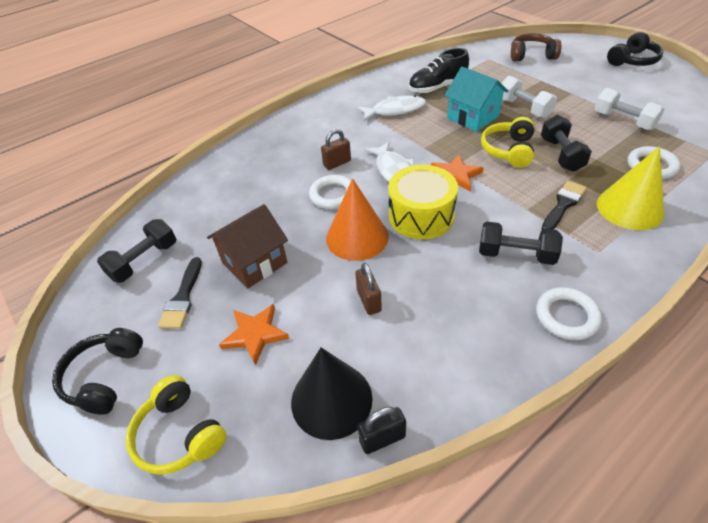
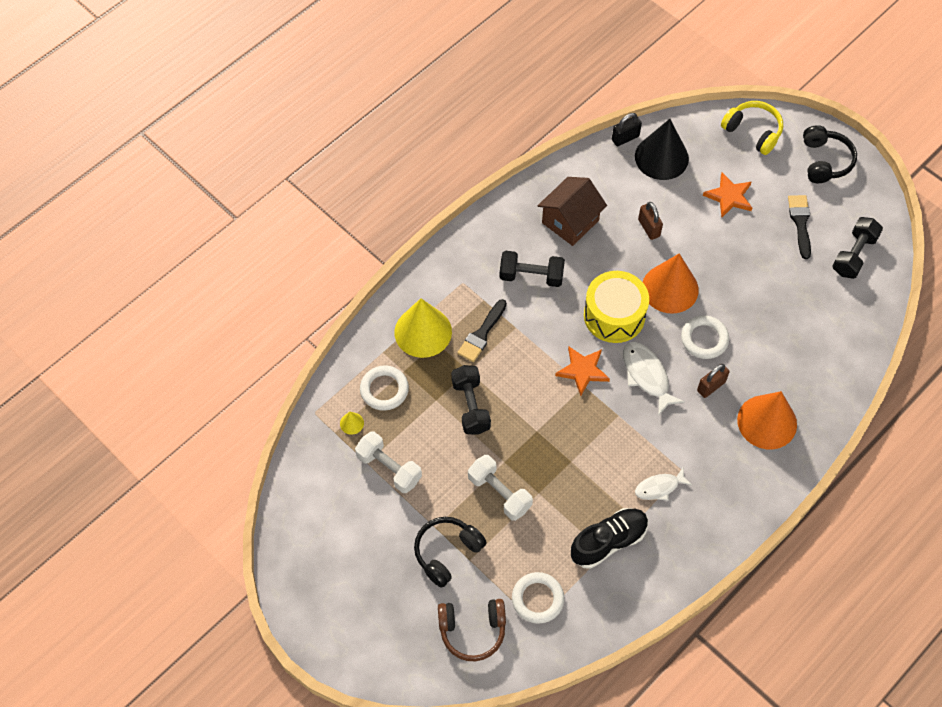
camera: 170 degrees right, 15 degrees up
(254, 262) = (754, 258): brown house -> brown house (570, 221)
(297, 142) = (767, 422): none -> orange cone
(395, 110) = (659, 487): white fish -> white fish, size x0.67
(473, 117) = (562, 473): turquoise house -> none
(508, 150) = (525, 412): yellow headphones -> none
(566, 316) = (500, 223): white ring -> white ring (537, 599)
(632, 60) = (335, 612): black headphones -> black headphones (447, 552)
(672, 145) = (351, 423): none -> yellow cone

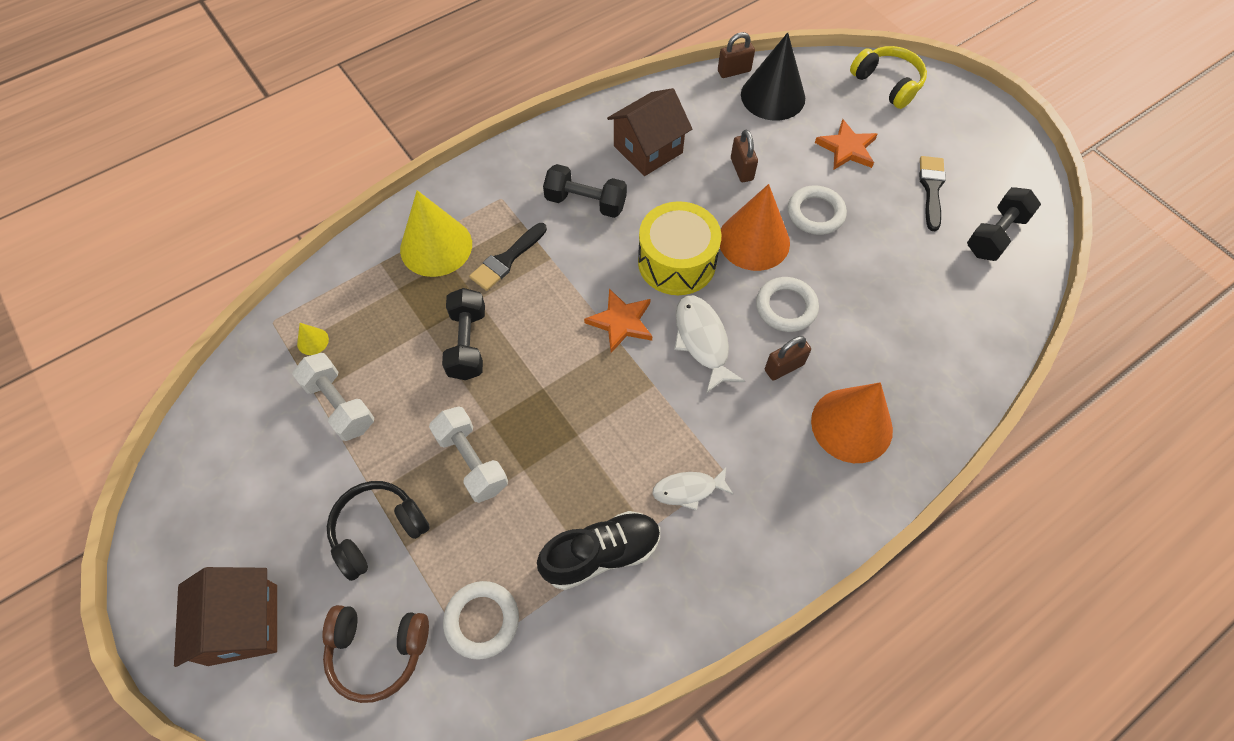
camera: 10 degrees right, 0 degrees up
(373, 630) = (243, 624): none -> brown house
(384, 390) = (366, 307): white ring -> white ring (815, 213)
(625, 138) = (734, 71): black padlock -> brown padlock
(825, 161) = (971, 125): black headphones -> none

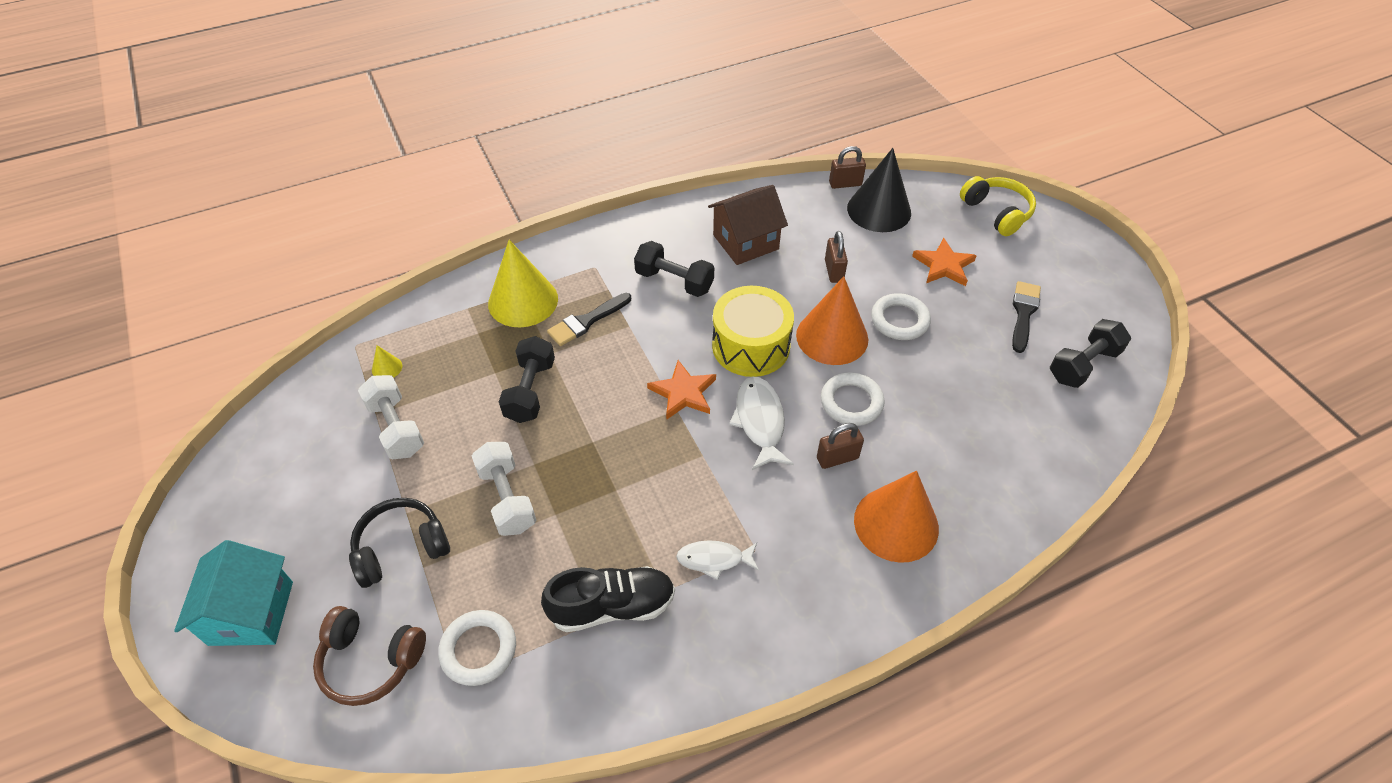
camera: 10 degrees right, 10 degrees down
(243, 624) = (251, 613): brown house -> turquoise house

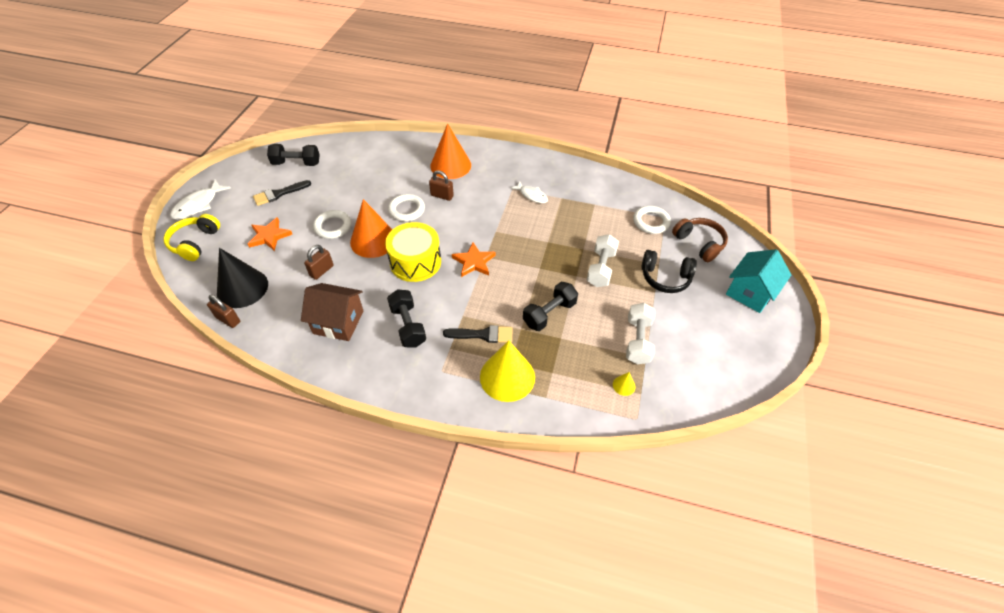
camera: 140 degrees left, 0 degrees up
(612, 606) = (586, 205): black shoe -> none
(760, 421) = (455, 228): white fish -> white fish (198, 205)

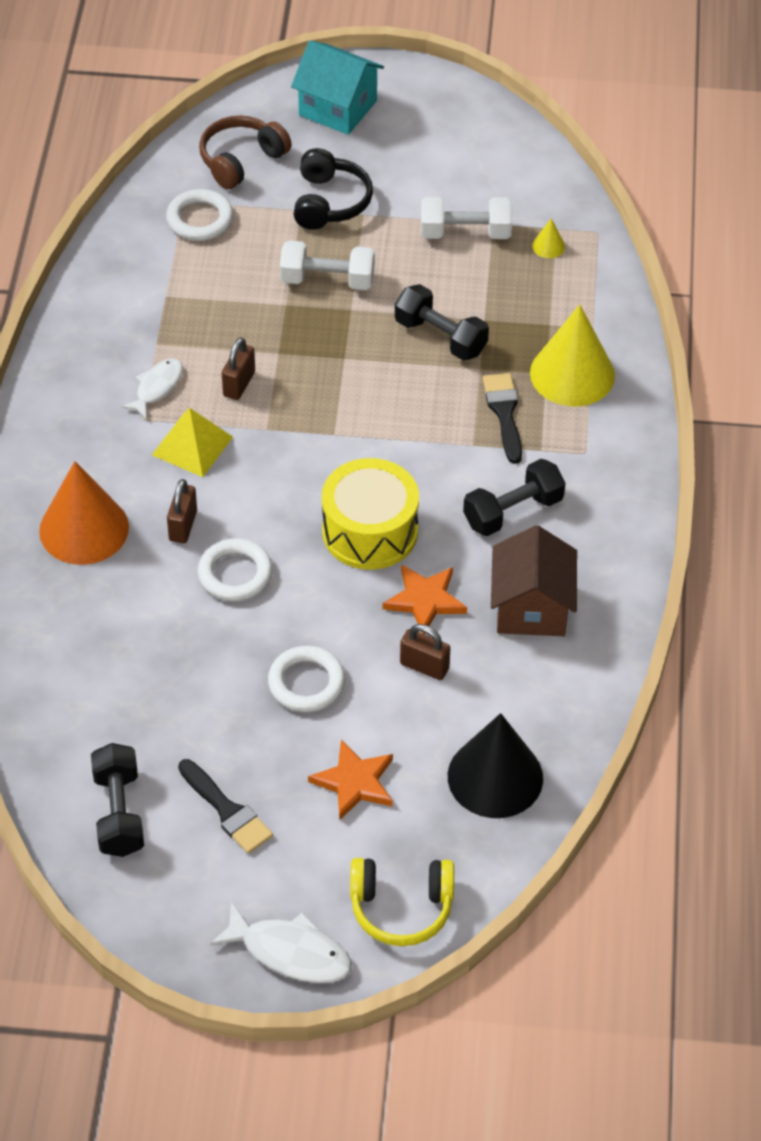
camera: 100 degrees left, 0 degrees up
(228, 319) = (569, 771): brown padlock -> brown padlock (239, 384)
(373, 240) = (329, 607): orange cone -> none
(474, 262) = (350, 448): orange star -> orange star (425, 600)
(491, 203) = (192, 445): none -> yellow pyramid

